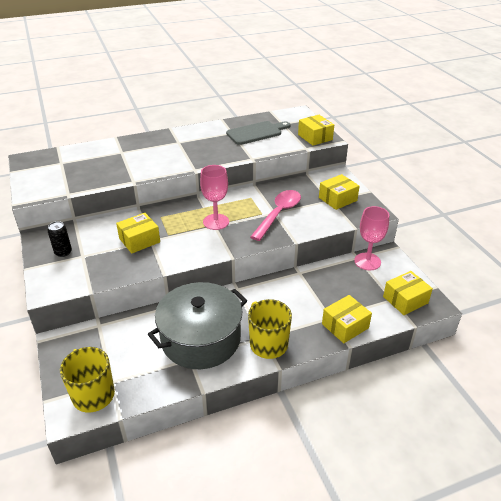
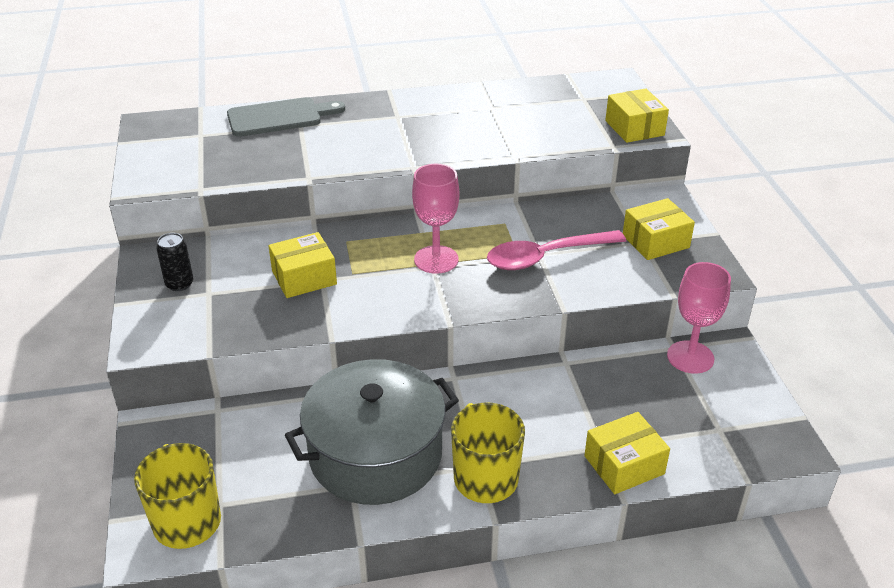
camera: 10 degrees right, 0 degrees up
(256, 133) = (534, 111): grey cutting board -> grey cutting board (279, 117)
(278, 214) = (546, 257): pink spoon -> pink spoon turned 150 degrees counterclockwise
(405, 300) = (742, 433): yellow box -> none

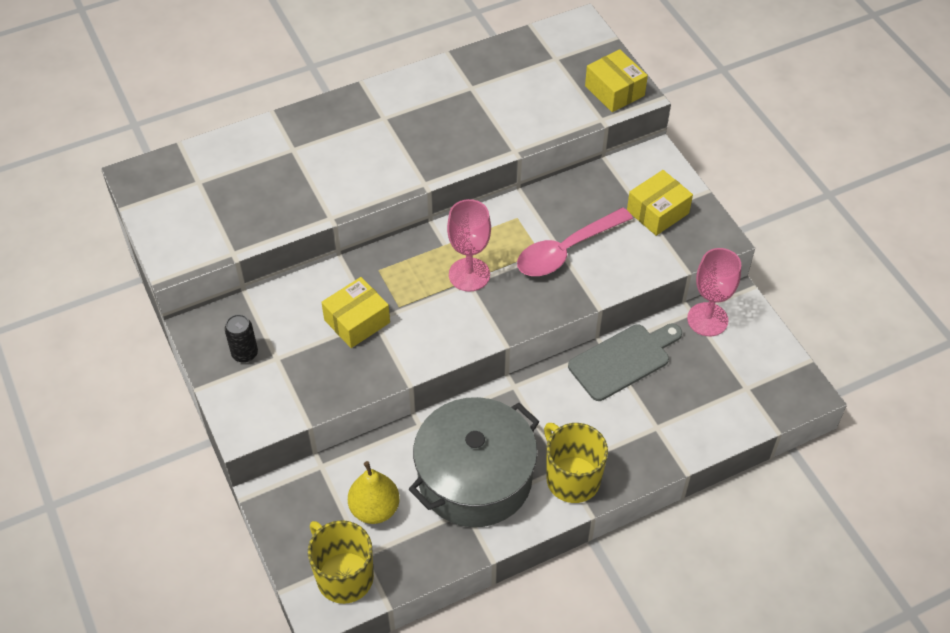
camera: 15 degrees left, 15 degrees up
(253, 461) = (375, 509): none -> yellow pear
(279, 117) = (267, 142): grey cutting board -> grey cutting board (623, 360)
(624, 465) = (679, 440): yellow box -> none

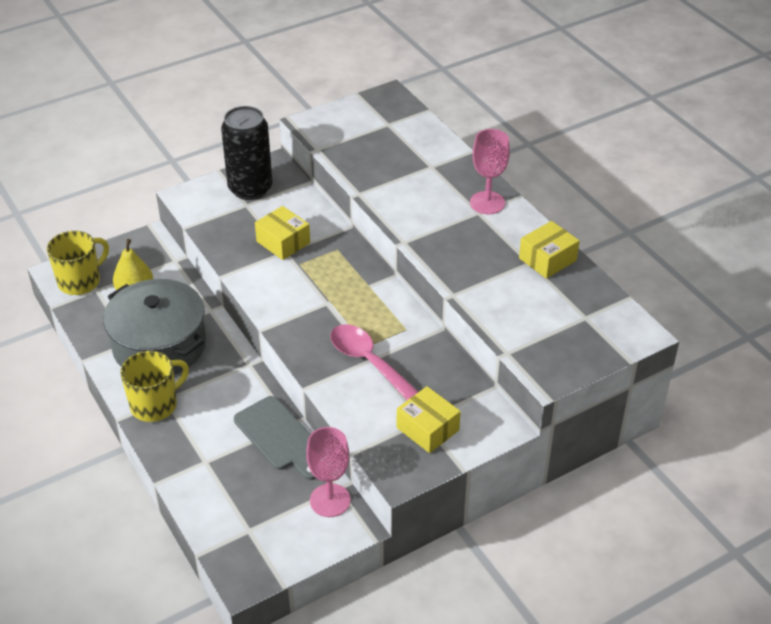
camera: 85 degrees right, 10 degrees down
(245, 353) = (250, 189): black can -> black can, size x2.18
(469, 274) = (336, 302): pink goblet -> pink goblet (487, 203)
(614, 91) = (549, 361): yellow box -> yellow box (547, 259)

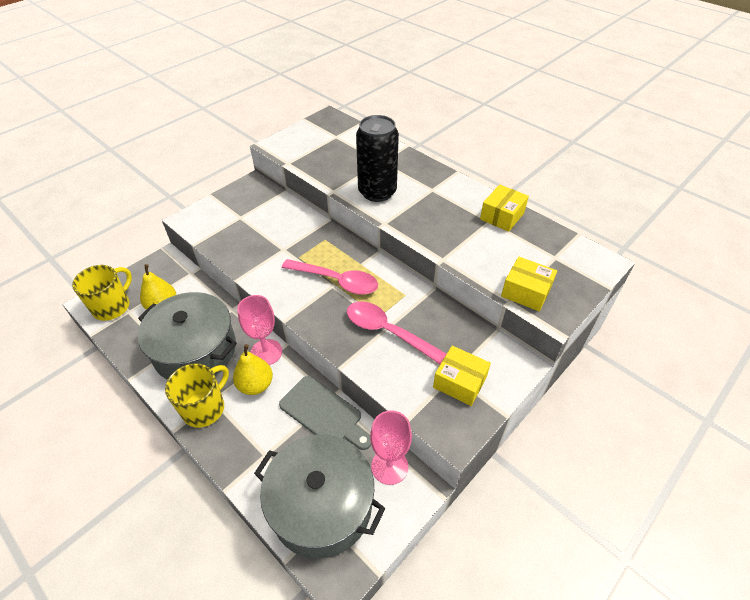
camera: 15 degrees left, 5 degrees up
(214, 394) = (255, 385): none -> yellow pear
(248, 518) = (321, 505): none -> grey pot
(250, 189) = (239, 204): black can -> black can (377, 192)
(283, 242) = (279, 242): yellow box -> yellow box (526, 292)
(334, 299) = (337, 281): none -> pink spoon
(487, 203) = (435, 181): pink goblet -> pink goblet (266, 352)

